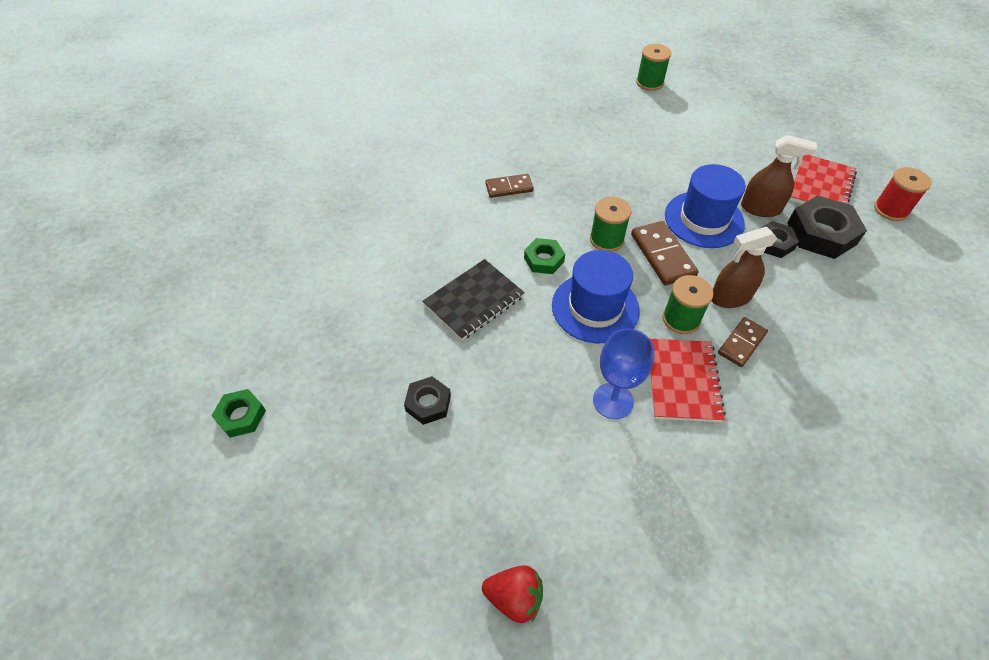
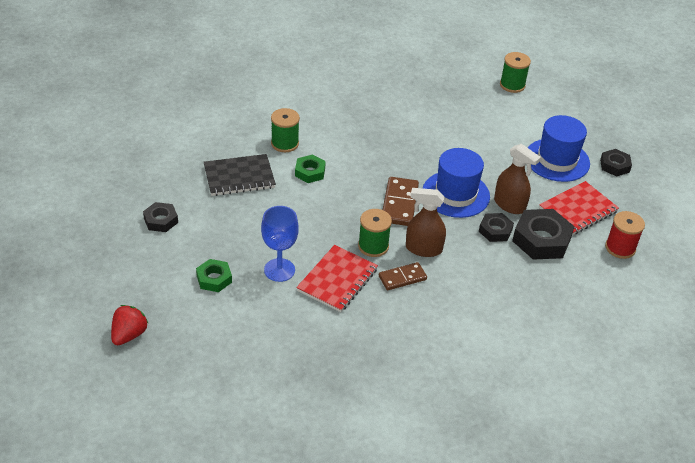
camera: 25 degrees right, 10 degrees down
(241, 416) = (46, 179): green nut -> green nut (214, 279)
(509, 187) = (327, 117): brown domino -> none
(514, 598) = (129, 335): red strawberry -> red strawberry turned 105 degrees counterclockwise
(595, 307) = (318, 214): blue hat -> blue hat (557, 160)
(606, 239) = (367, 178): green spool -> green spool (285, 143)
(806, 127) = (614, 166): none -> black nut

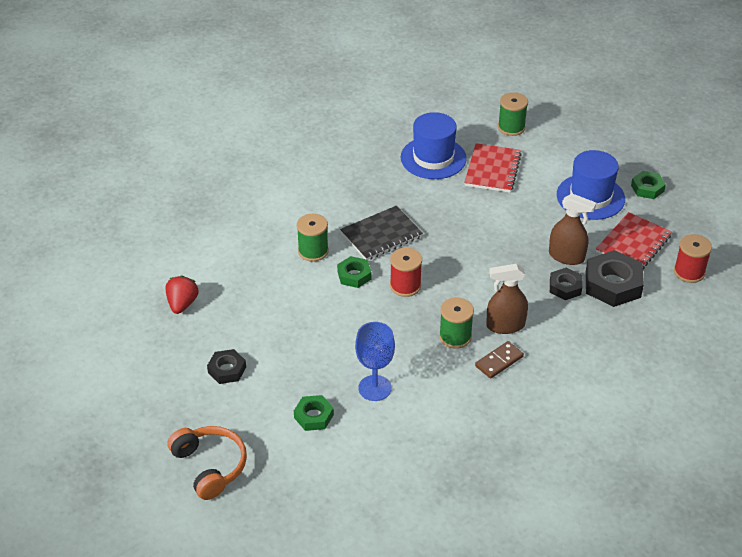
camera: 15 degrees left, 0 degrees up
(105, 295) = (210, 466): none -> orange headphones
(129, 335) = (257, 500): red strawberry -> red strawberry (182, 304)
(239, 177) = (284, 300): black notebook -> black notebook (381, 235)
(337, 280) = (437, 382): red notebook -> red notebook (492, 170)
(350, 192) = (405, 286): none -> red spool
(399, 204) = (460, 285): brown domino -> none
(456, 194) = (510, 259): blue hat -> blue hat (433, 158)
(614, 166) = (647, 188): black nut -> green nut

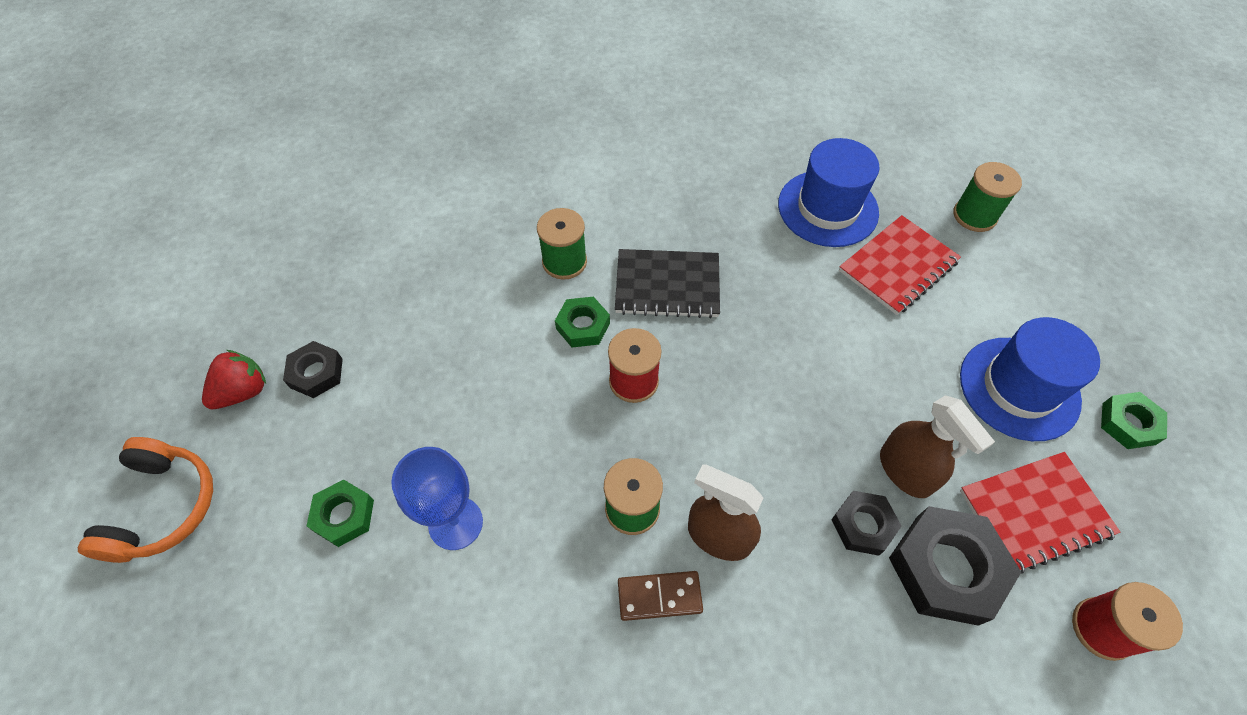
camera: 35 degrees right, 15 degrees up
(182, 304) = (357, 250): red strawberry -> red strawberry (243, 391)

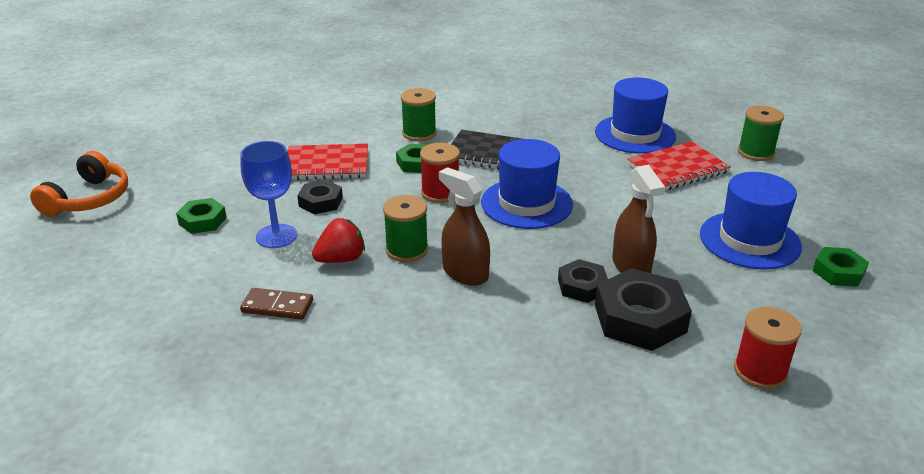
camera: 15 degrees right, 25 degrees down
(243, 391) = (168, 159): red strawberry -> red strawberry (341, 259)
(316, 373) = (220, 158): black nut -> black nut (321, 202)
(659, 596) = (404, 293): brown domino -> brown domino (277, 306)
(745, 378) = (526, 203): none -> blue hat
(1035, 513) = (731, 303): red notebook -> red notebook (326, 165)

